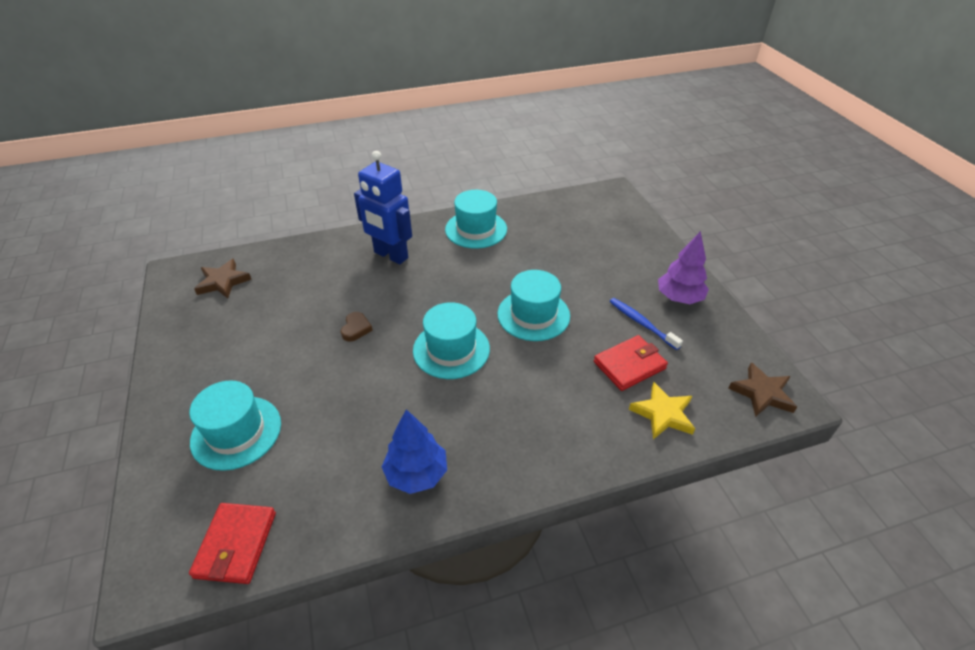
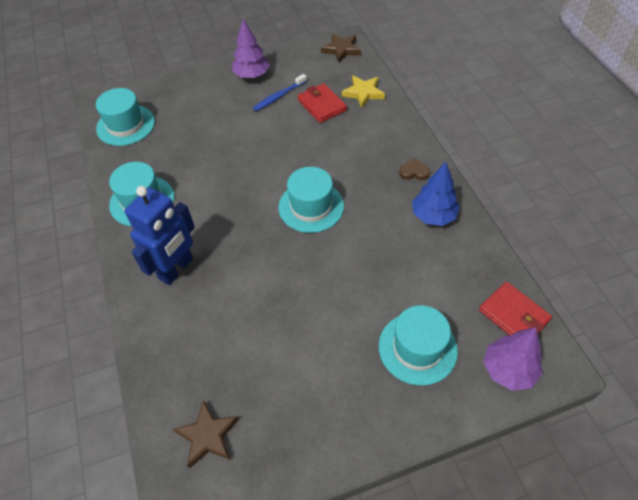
camera: 90 degrees left, 10 degrees up
(170, 521) = (508, 370): none -> purple tree
(236, 545) = (513, 315): red wallet -> red wallet turned 45 degrees clockwise
(356, 329) = (287, 280): brown heart -> brown heart (414, 172)
(533, 315) = (269, 156): turquoise hat -> turquoise hat (126, 125)

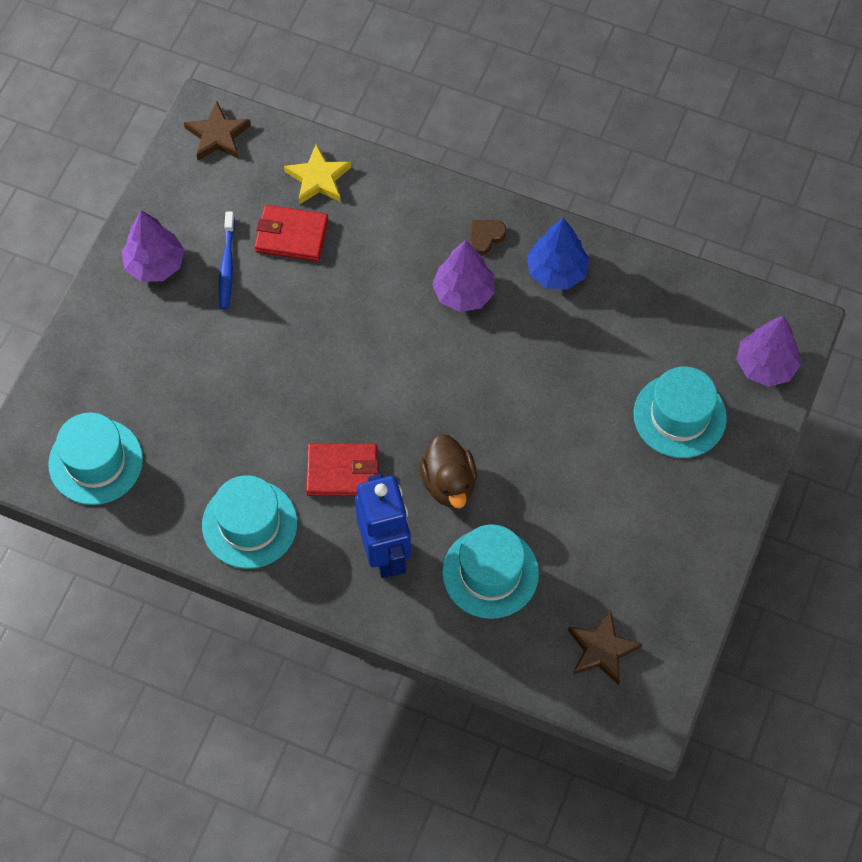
camera: 50 degrees left, 10 degrees up
(249, 265) = (449, 483): none -> brown duck
(311, 206) = (431, 368): turquoise hat -> turquoise hat (490, 573)
(371, 187) = (463, 293): none -> purple tree
(513, 315) = (723, 311): red wallet -> red wallet (342, 472)

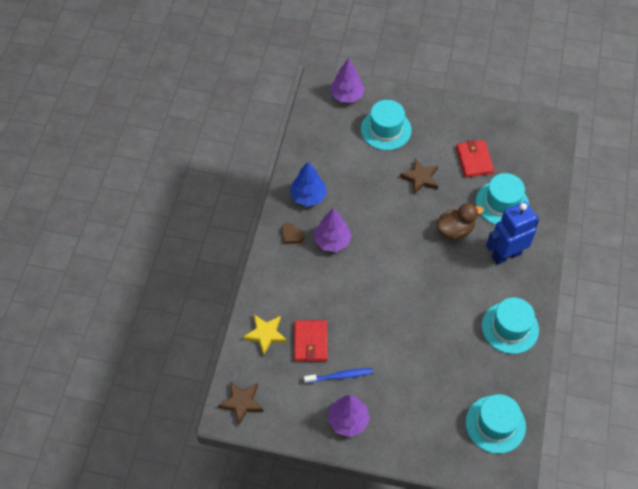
camera: 100 degrees left, 5 degrees down
(342, 472) = (463, 285): red wallet -> red wallet (474, 160)
(602, 650) = (528, 149): brown star -> brown star (420, 178)

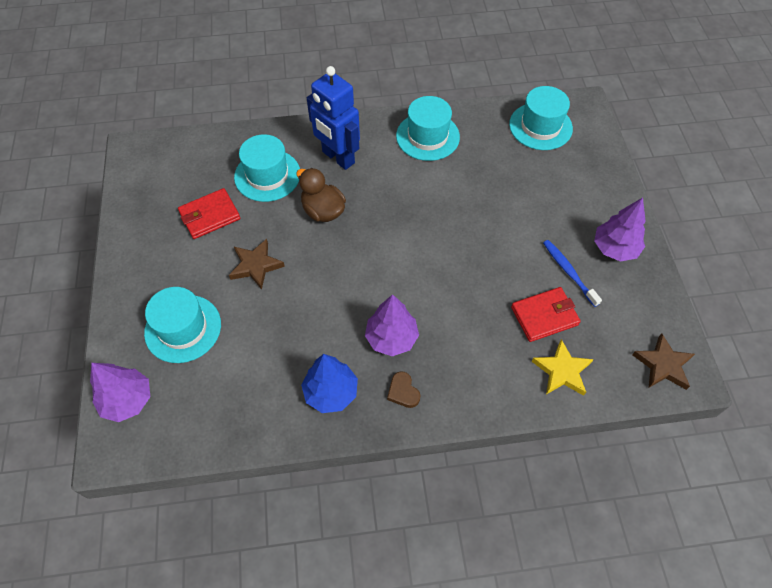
camera: 110 degrees left, 0 degrees up
(291, 235) = (403, 392): brown heart -> brown heart turned 135 degrees clockwise

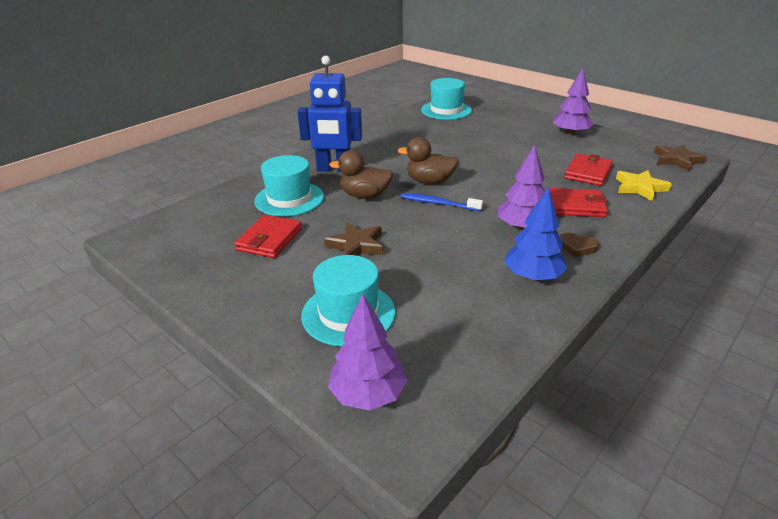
camera: 40 degrees left, 25 degrees down
(392, 228) = (429, 181): none -> brown duck
(427, 136) = (383, 138): turquoise hat -> none
(469, 348) = (575, 206): none -> red wallet
(568, 272) = (565, 151): blue toothbrush -> blue toothbrush (438, 203)

